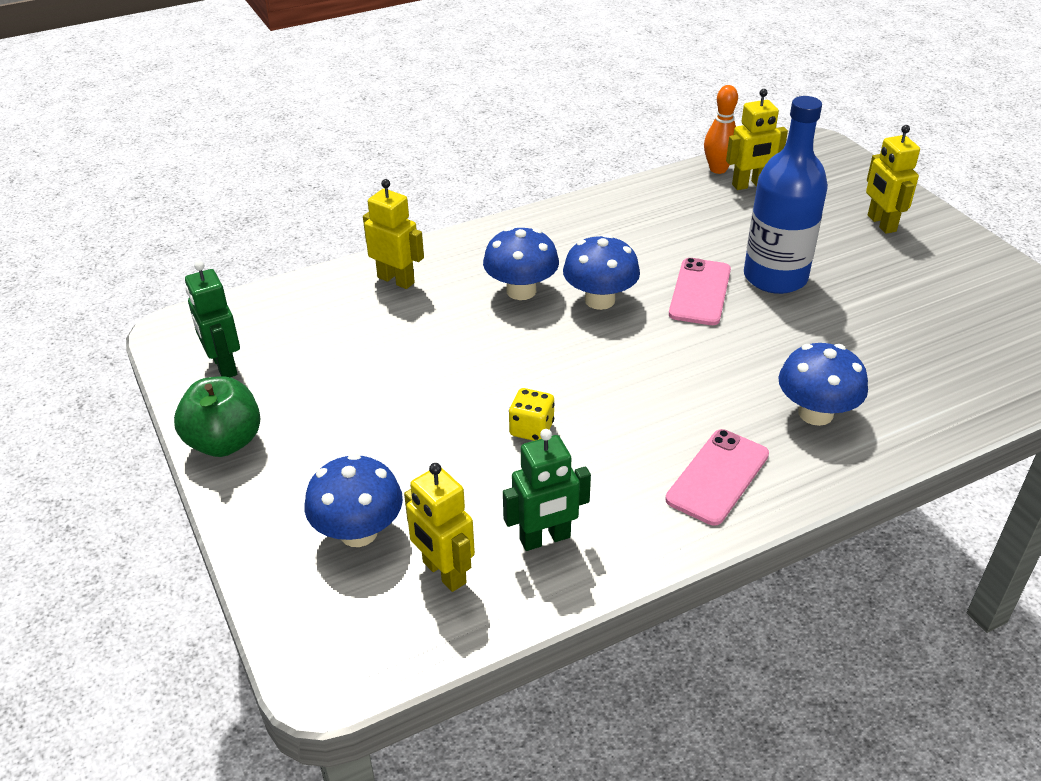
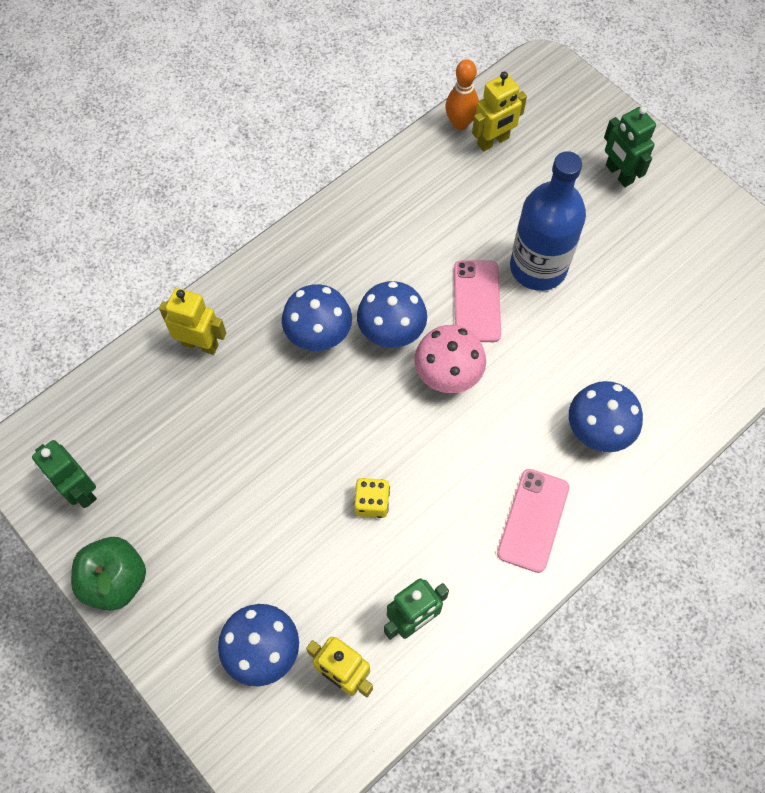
camera: 15 degrees left, 25 degrees up
(651, 341) = (448, 374): none -> pink mushroom
(881, 223) = (619, 174): yellow robot -> green robot

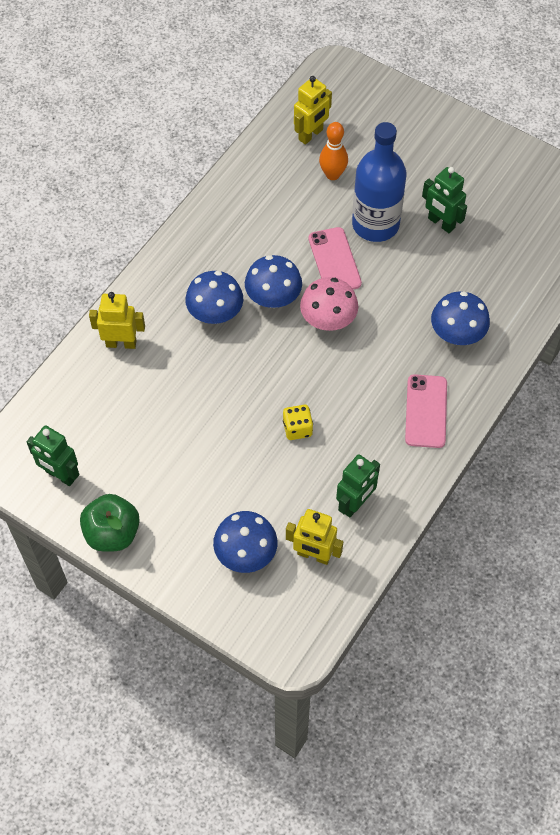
camera: 15 degrees left, 5 degrees down
(460, 123) = (279, 126): orange bowling pin -> orange bowling pin (332, 174)
(619, 174) = (419, 139): green robot -> green robot (441, 223)

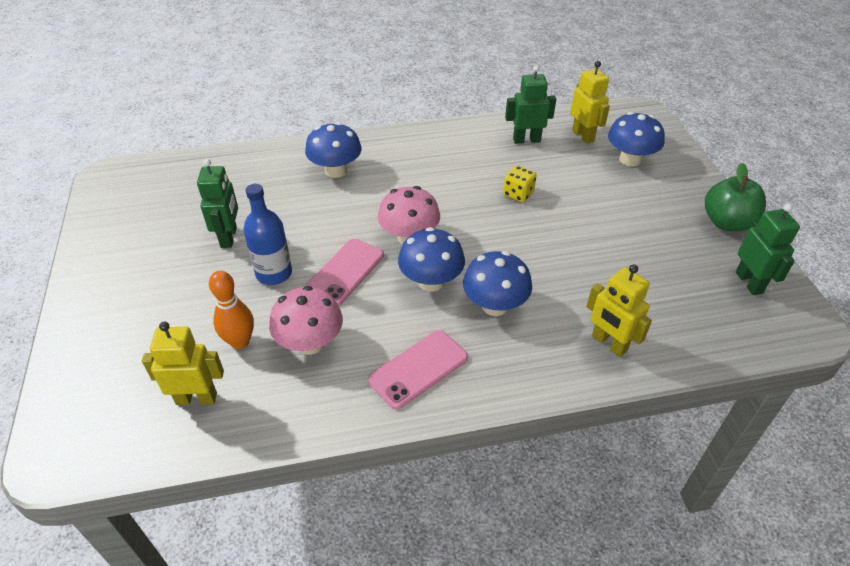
camera: 135 degrees left, 15 degrees down
(294, 204) = (310, 343): none -> pink mushroom
(375, 224) = (274, 273): blue bottle -> blue bottle, size x0.65
(426, 411) = (418, 150): pink phone -> pink phone (418, 369)

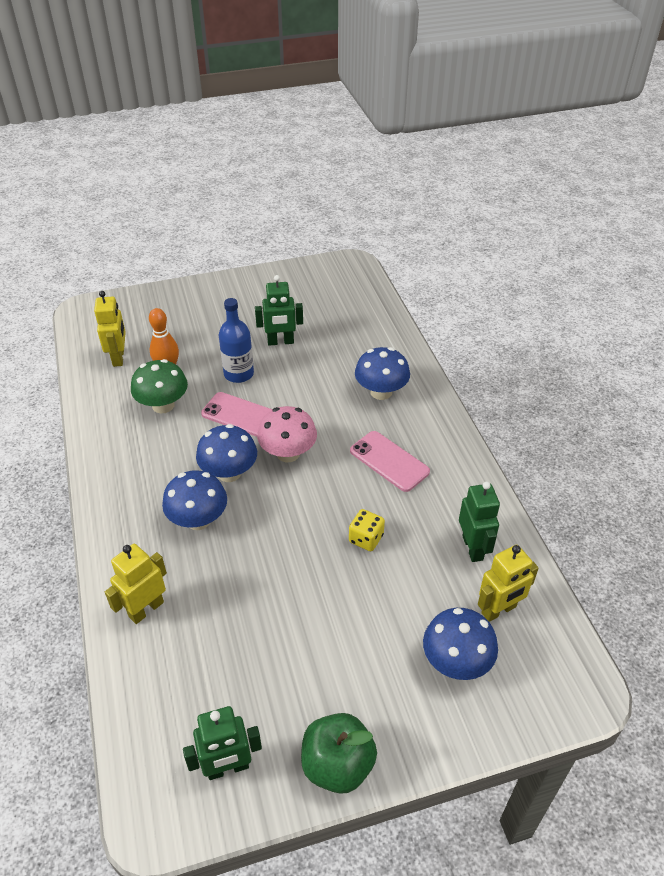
camera: 85 degrees right, 0 degrees up
(310, 343) = (163, 405): pink mushroom -> green mushroom
(418, 369) = (131, 471): pink phone -> pink phone (389, 461)

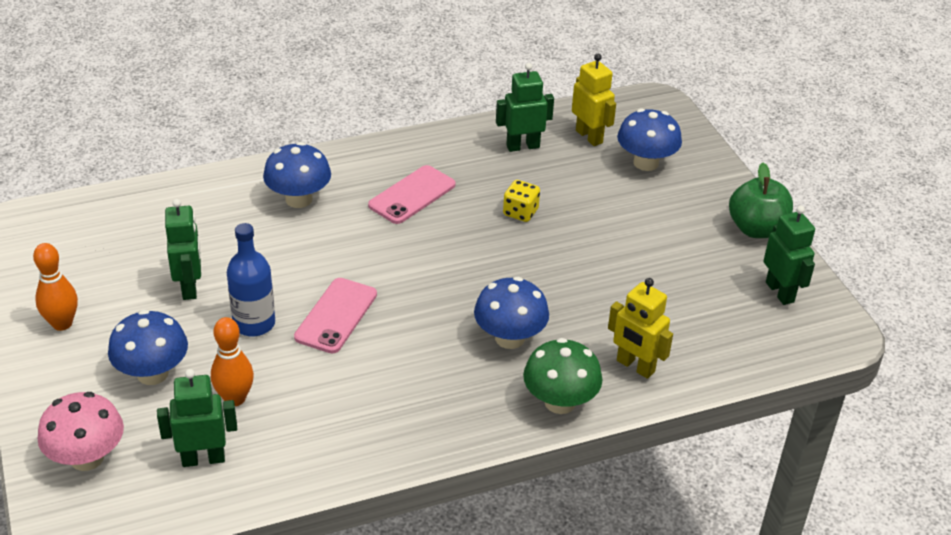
camera: 95 degrees left, 5 degrees down
(119, 357) = (203, 459): yellow robot -> green robot
(163, 405) = (314, 393): green mushroom -> green mushroom (560, 402)
(229, 473) = (435, 318): blue mushroom -> blue mushroom (152, 373)
(251, 292) = (62, 323): none -> orange bowling pin
(288, 453) = (402, 271): pink mushroom -> pink mushroom (87, 458)

